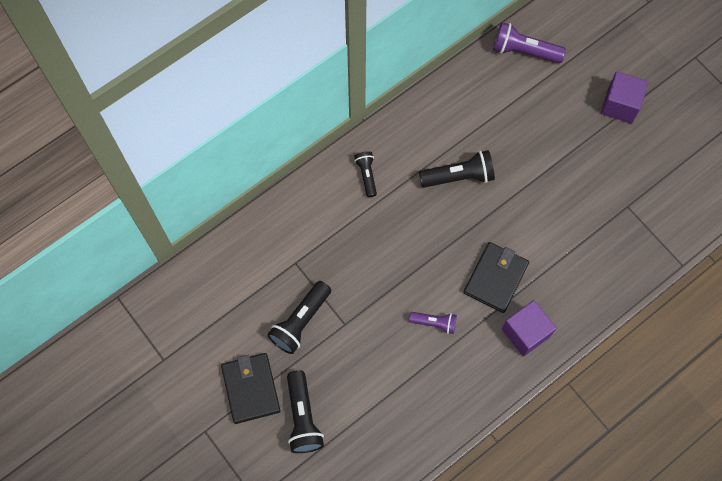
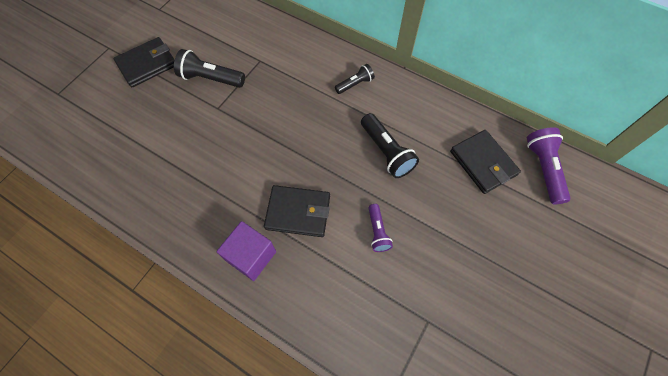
camera: 70 degrees right, 5 degrees down
(303, 417) = (130, 104): black flashlight -> none
(434, 323) = (237, 174): purple flashlight -> purple flashlight (377, 232)
(500, 98) = (483, 163): none -> black wallet
(620, 105) = (540, 279): purple cube -> none

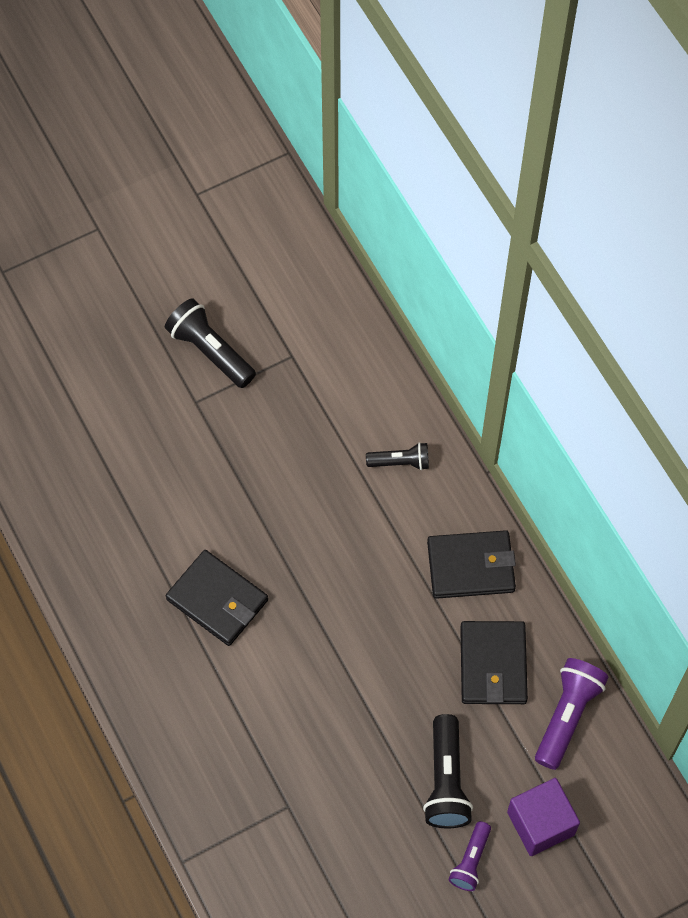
camera: 30 degrees right, 0 degrees up
(147, 64) = (137, 284): black wallet -> black wallet (471, 567)
(251, 256) = (132, 622): purple cube -> purple cube (540, 823)
(377, 232) = (297, 676): purple flashlight -> purple flashlight (470, 861)
(386, 152) = (377, 582): black flashlight -> black flashlight (446, 781)

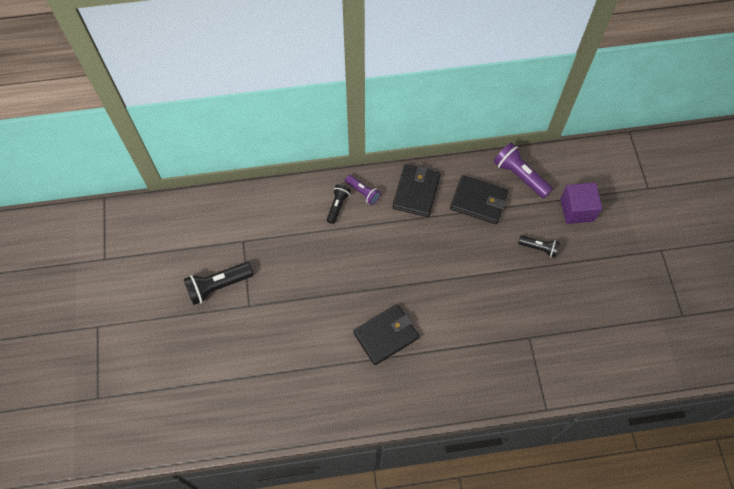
camera: 70 degrees left, 0 degrees up
(446, 781) = (539, 248): black flashlight -> black flashlight, size x0.61
(470, 861) = (589, 251): purple flashlight -> purple flashlight (363, 192)

